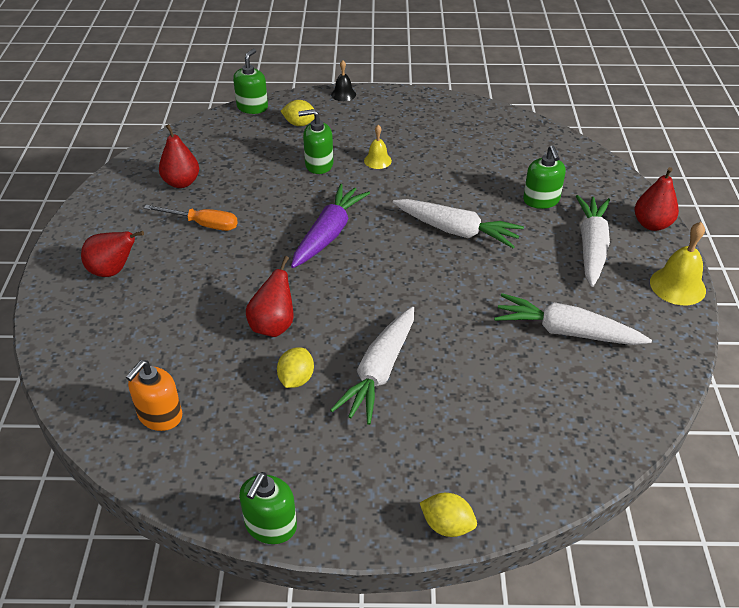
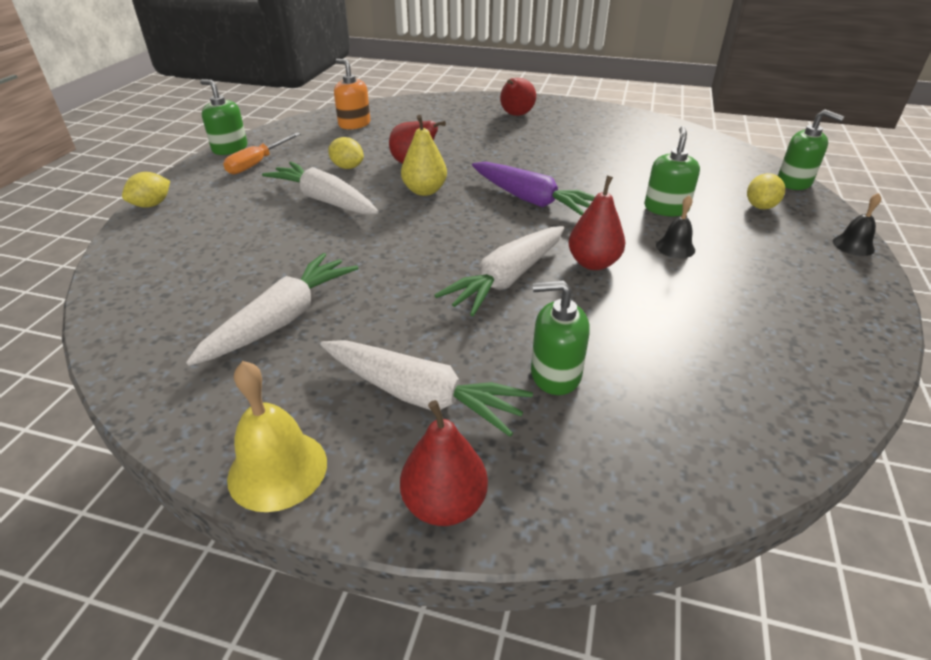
camera: 105 degrees right, 5 degrees down
(181, 182) = (636, 141): red pear -> red pear (593, 263)
(202, 224) = (566, 146): orange screwdriver -> orange screwdriver (258, 163)
(333, 303) = (424, 191): none -> yellow pear
(377, 160) = (675, 247): yellow bell -> black bell

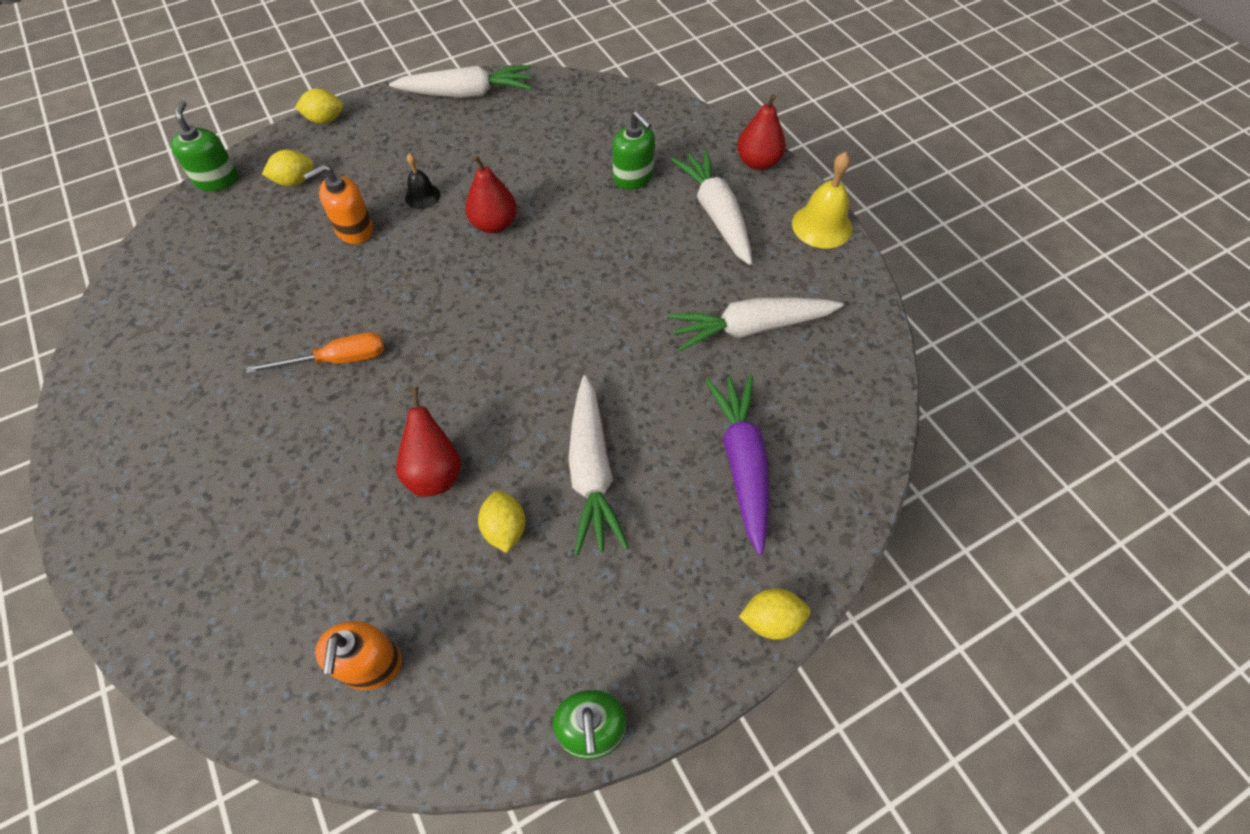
camera: 135 degrees left, 20 degrees up
(258, 163) = (590, 638): orange screwdriver -> orange screwdriver (337, 360)
(424, 191) = (487, 409): yellow pear -> none
(507, 279) = (567, 253): white carrot -> white carrot (467, 94)
(516, 115) = (175, 495): red pear -> none
(531, 200) = (424, 319): purple carrot -> purple carrot (742, 463)
(666, 208) = (354, 229): green soap dispenser -> orange soap dispenser
(853, 245) = (325, 120): black bell -> yellow lemon

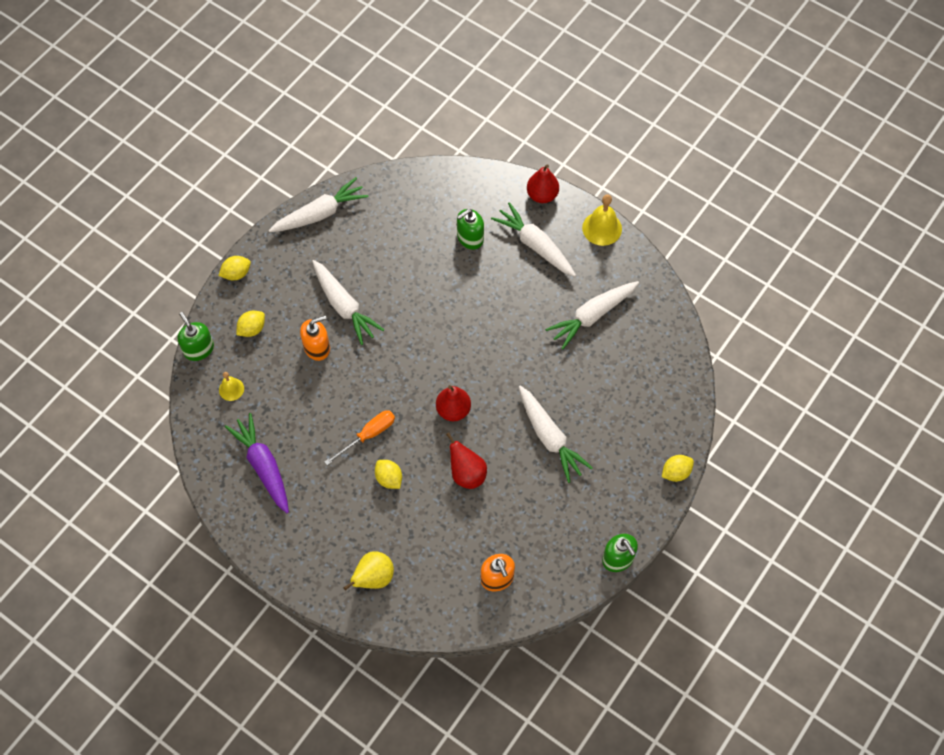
camera: 25 degrees left, 5 degrees up
(190, 569) = (373, 578): none -> yellow pear
(215, 236) = (231, 389): none -> yellow bell
(354, 229) = (317, 347): orange soap dispenser -> orange soap dispenser turned 150 degrees counterclockwise
(422, 196) = (344, 306): black bell -> white carrot
(494, 224) = (403, 308): red pear -> red pear (453, 410)
(505, 529) = (522, 486): yellow lemon -> yellow lemon (389, 478)
(633, 177) = (470, 238): green soap dispenser -> green soap dispenser turned 120 degrees clockwise
(742, 463) = (625, 399): purple carrot -> purple carrot (263, 466)

